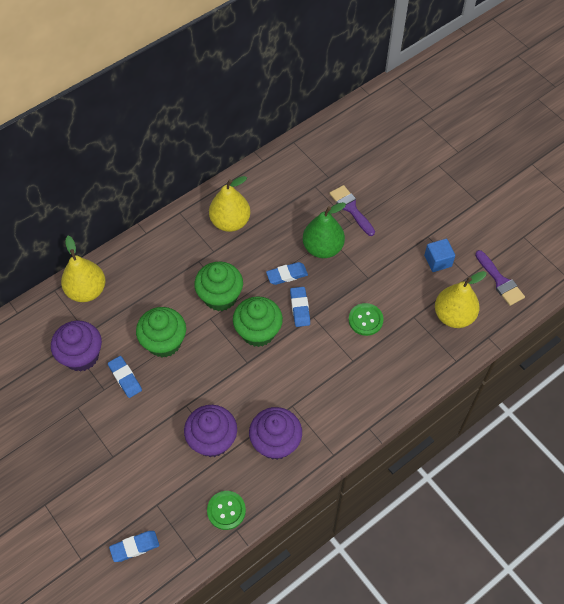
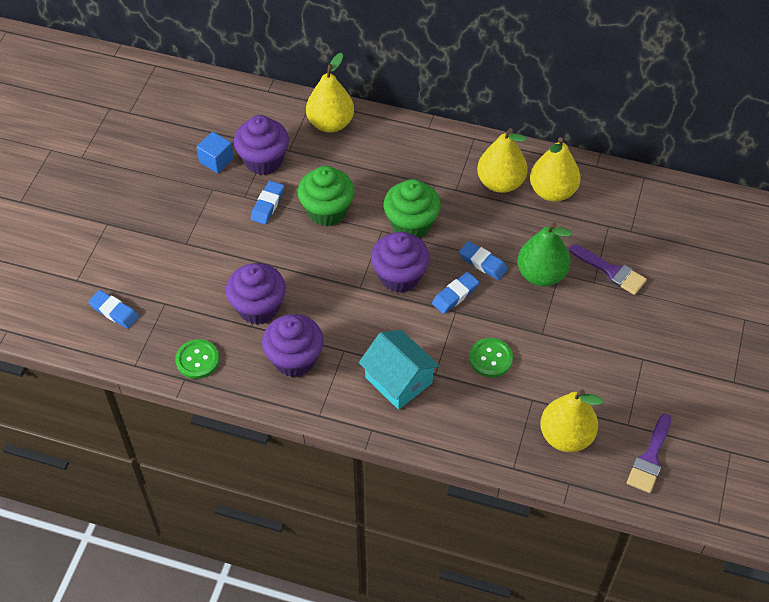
camera: 55 degrees right, 5 degrees down
(258, 332) = (399, 276): green cupcake -> purple cupcake
(262, 197) = (552, 191): none -> yellow pear
(342, 386) = (398, 380): none -> turquoise house
(351, 208) = (611, 271): purple brush -> purple brush turned 105 degrees clockwise
(438, 261) = (620, 385): blue cube -> blue cube (216, 160)

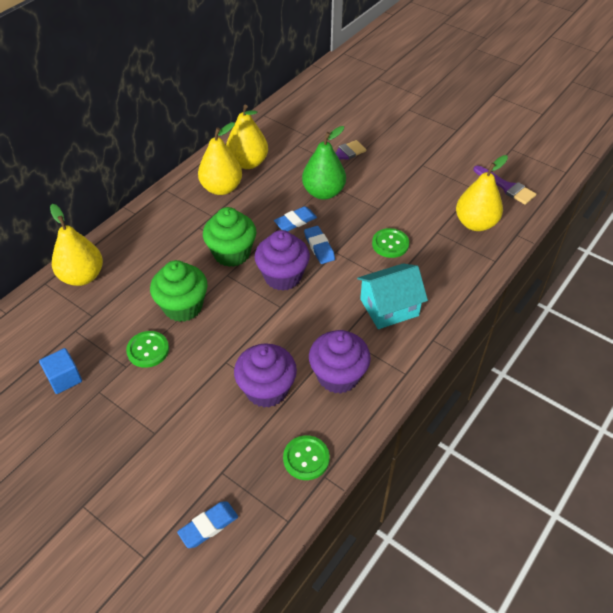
camera: 70 degrees left, 5 degrees down
(263, 161) = (91, 339): purple cupcake -> none
(267, 205) = (148, 350): blue eraser -> green button

